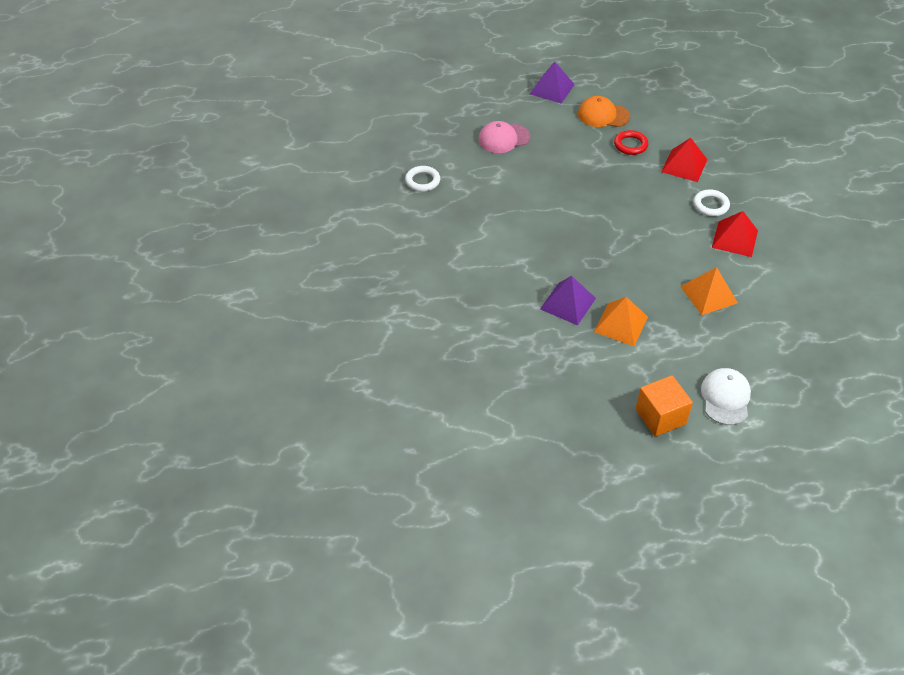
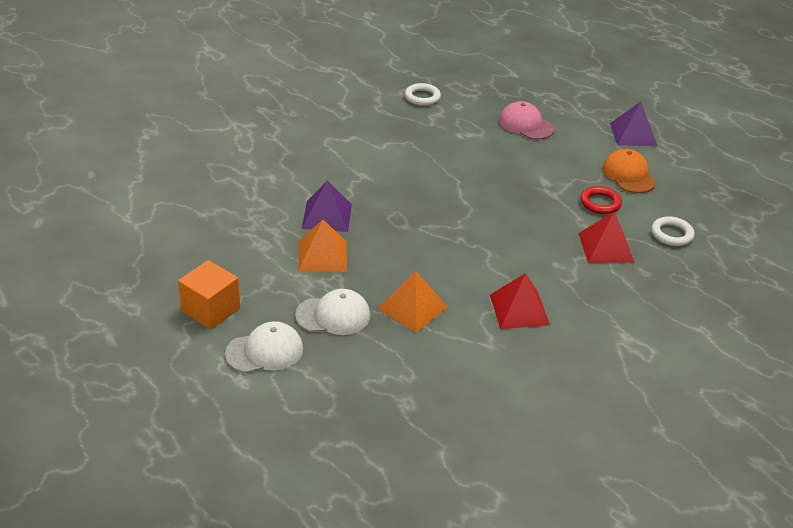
camera: 60 degrees right, 10 degrees down
(699, 343) = (333, 315): none -> white cap
(711, 205) = (558, 280): white ring -> white ring (671, 234)

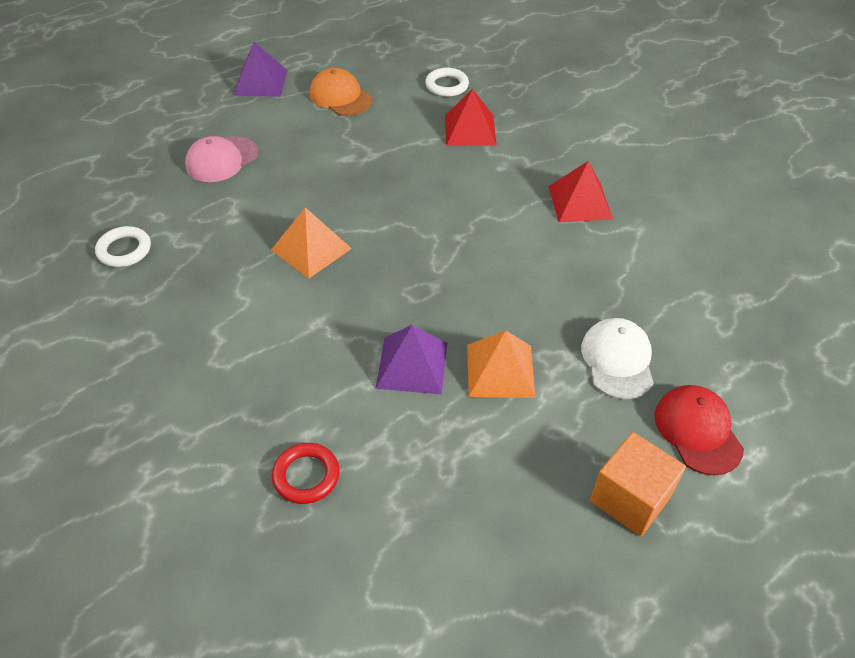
camera: 85 degrees left, 10 degrees up
(265, 351) = (697, 431): white cap -> red cap
(413, 307) = (590, 286): orange pyramid -> orange pyramid (311, 249)
(600, 203) = (392, 123): red ring -> red ring (306, 476)
(628, 175) = (340, 97): orange cap -> orange cap turned 60 degrees clockwise

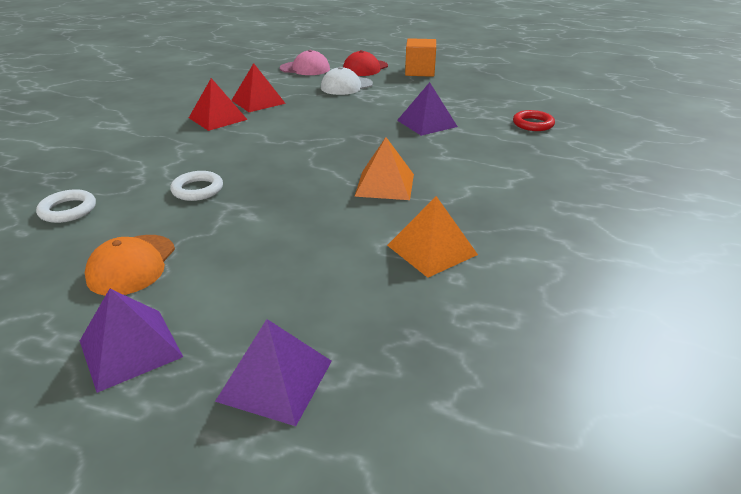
camera: 125 degrees left, 15 degrees down
(124, 250) = (518, 270): white ring -> white ring (197, 189)
(179, 116) = (275, 380): none -> purple pyramid
(222, 159) = (328, 287): pink cap -> pink cap (305, 69)
(470, 130) = (150, 175): red pyramid -> red pyramid (258, 101)
(500, 370) = (394, 105): orange pyramid -> orange pyramid (432, 250)

